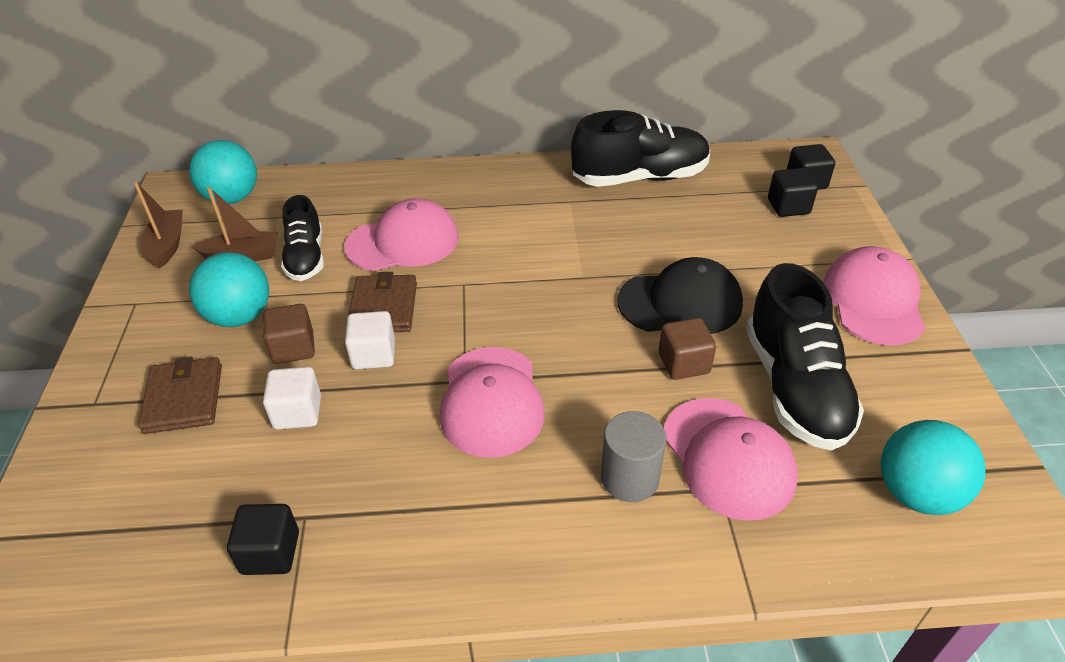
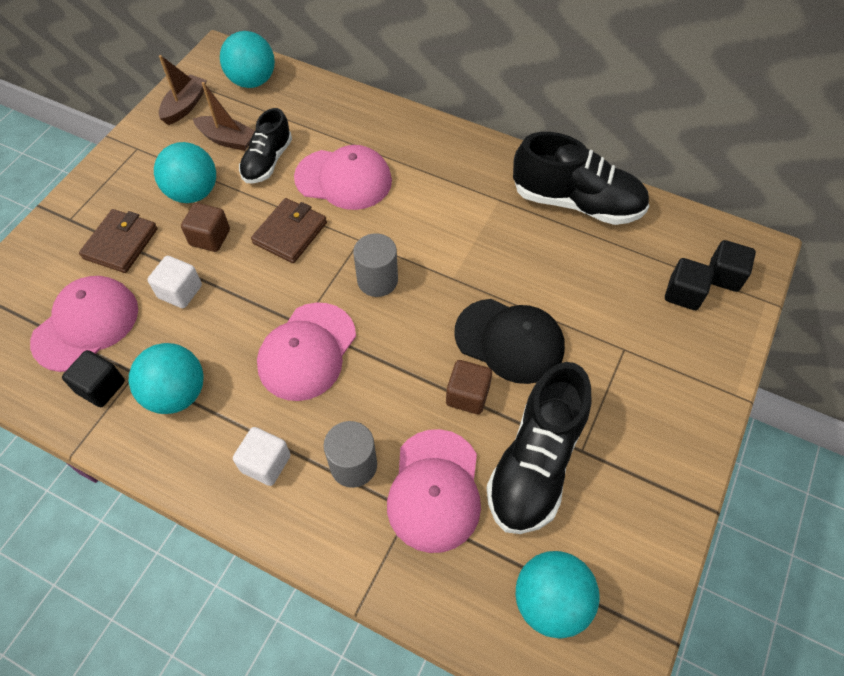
camera: 30 degrees right, 15 degrees up
(373, 355) = (257, 270): white cube -> white cube (266, 463)
(374, 512) = (177, 393): none -> turquoise ball
(511, 309) = (377, 280): none -> grey cylinder
(873, 300) = (674, 423): pink cap -> pink cap (86, 325)

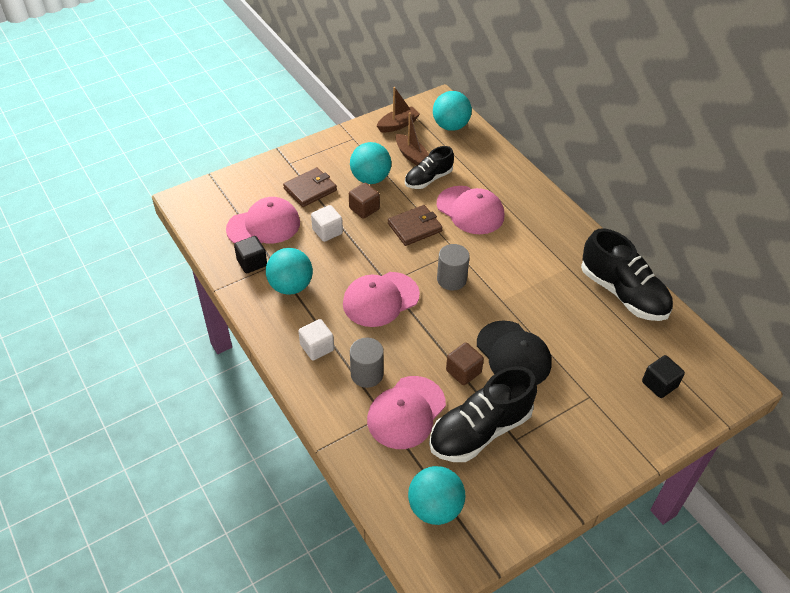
camera: 30 degrees right, 10 degrees down
(724, 276) = (699, 387): black cube -> none

